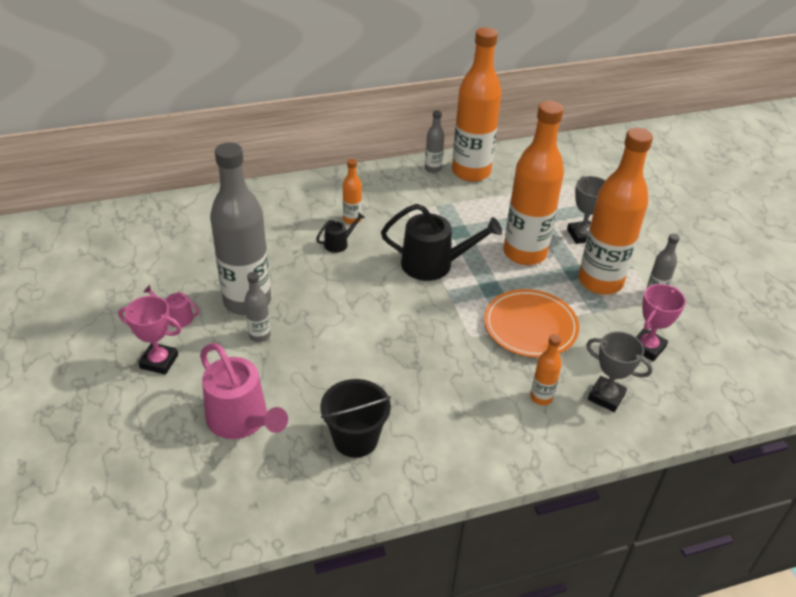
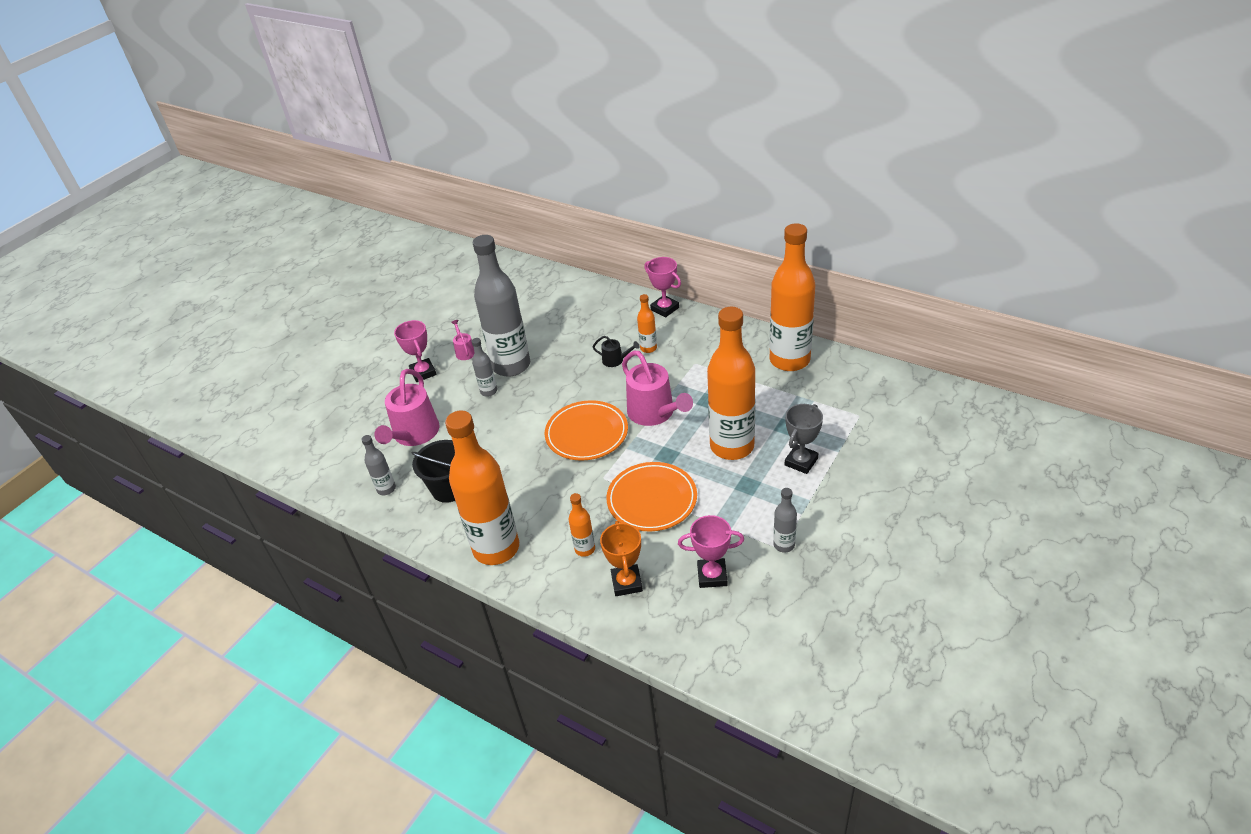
camera: 55 degrees right, 0 degrees up
(318, 183) = (665, 309): none -> pink trophy
(405, 313) = (586, 433): none -> orange plate
(433, 169) = (763, 342): grey bottle -> grey bottle (386, 489)
(433, 264) = (654, 413): black watering can -> pink watering can
(600, 281) = (756, 505): orange bottle -> orange bottle (496, 548)
(606, 397) = (626, 583): grey trophy -> orange trophy

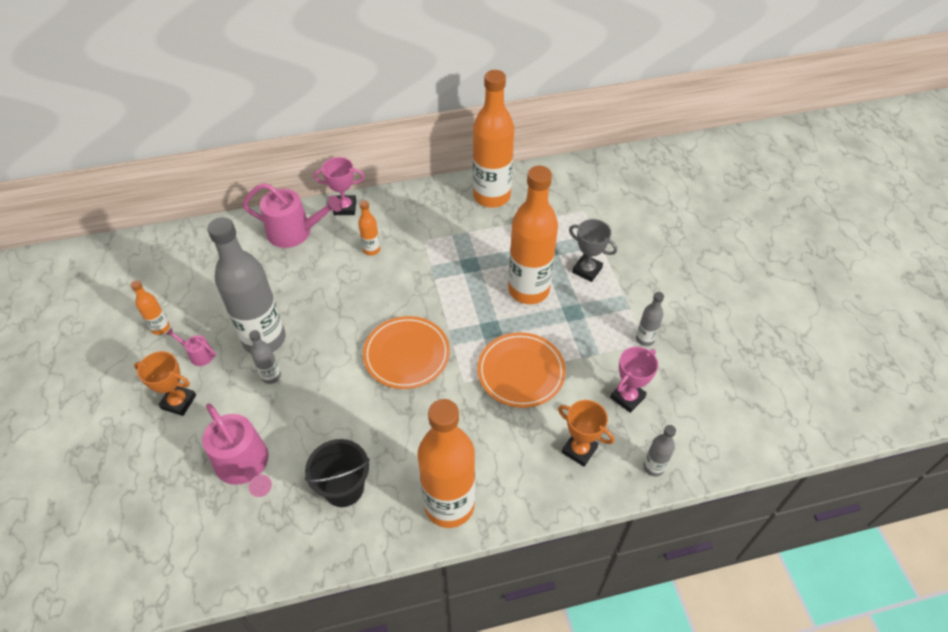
camera: 50 degrees left, 10 degrees up
(386, 489) = (282, 535): grey bottle -> grey bottle (653, 467)
(423, 372) = (178, 402): pink trophy -> orange trophy
(585, 549) = (519, 449): orange bottle -> orange bottle (160, 328)
(615, 360) = (355, 277): black watering can -> none
(654, 413) = (441, 301): pink watering can -> pink watering can (295, 232)
(801, 462) = (587, 270): grey trophy -> grey trophy turned 45 degrees counterclockwise

